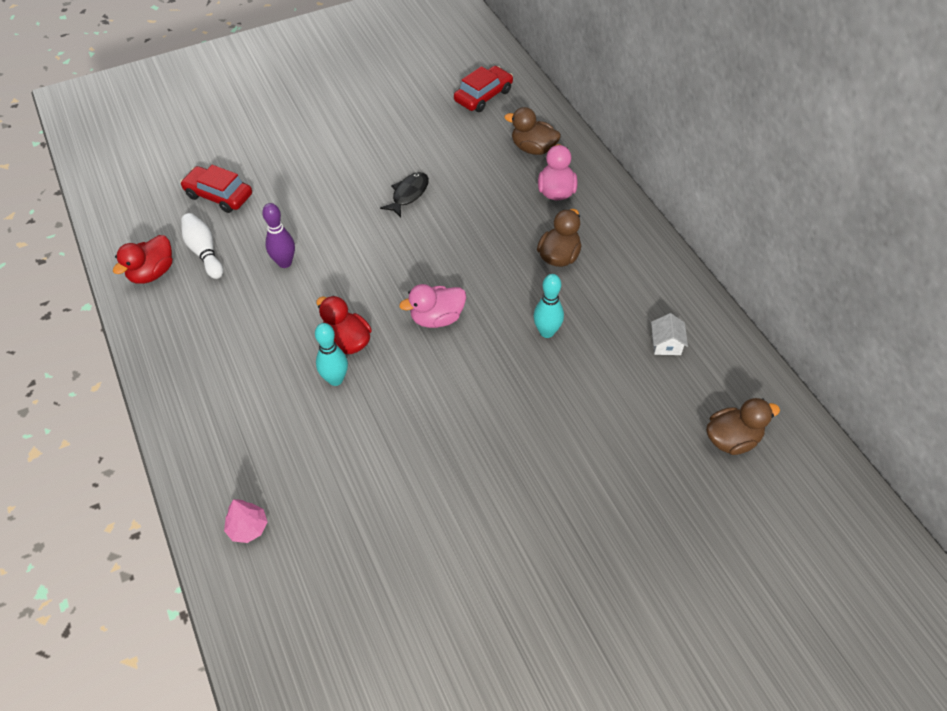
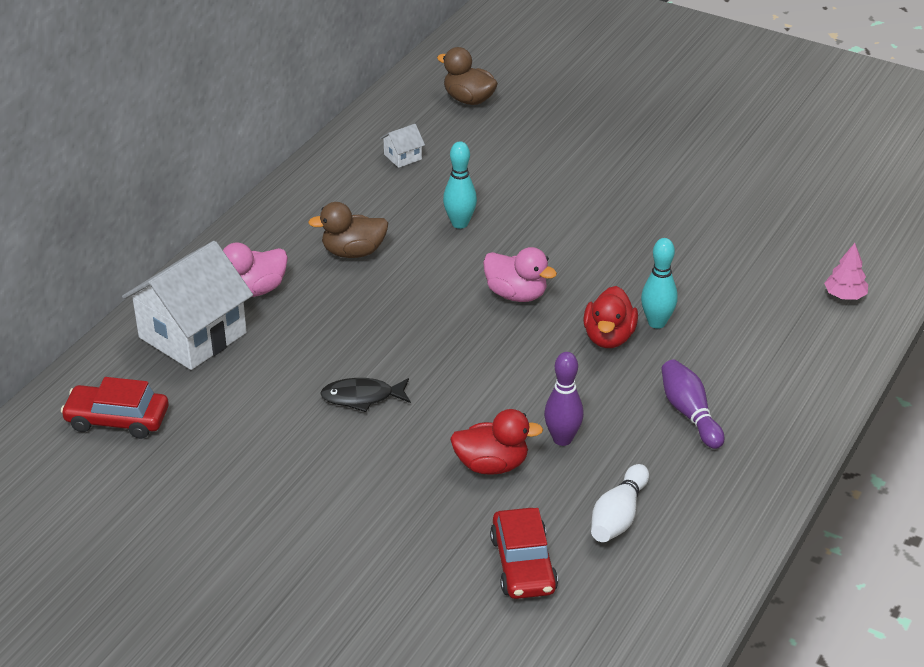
camera: 125 degrees left, 15 degrees down
(152, 273) = (693, 541): red duck -> red duck (492, 465)
(239, 338) = (689, 413): none -> purple bowling pin
(533, 148) = (192, 335): brown duck -> white house

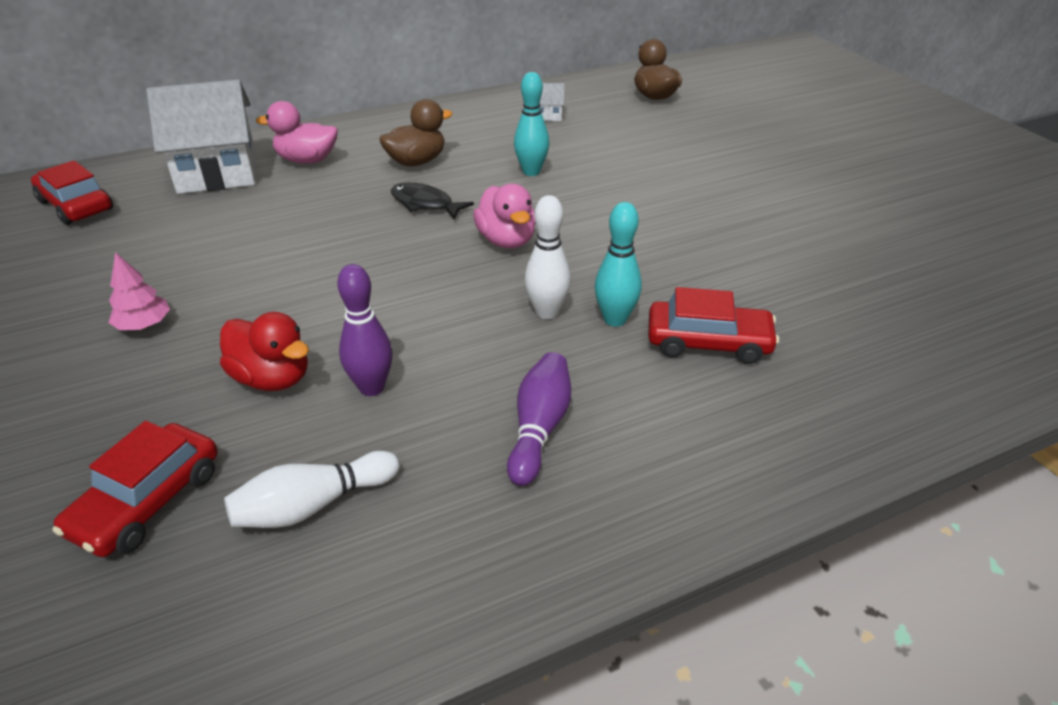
camera: 35 degrees right, 0 degrees up
(353, 252) = (416, 162): brown duck -> brown duck turned 120 degrees clockwise
(362, 397) = (259, 266): black fish -> black fish (425, 204)
(609, 337) = (547, 312): red duck -> white bowling pin
(728, 312) = (708, 342): none -> red car
(844, 295) = (881, 384): pink tree -> pink tree (144, 325)

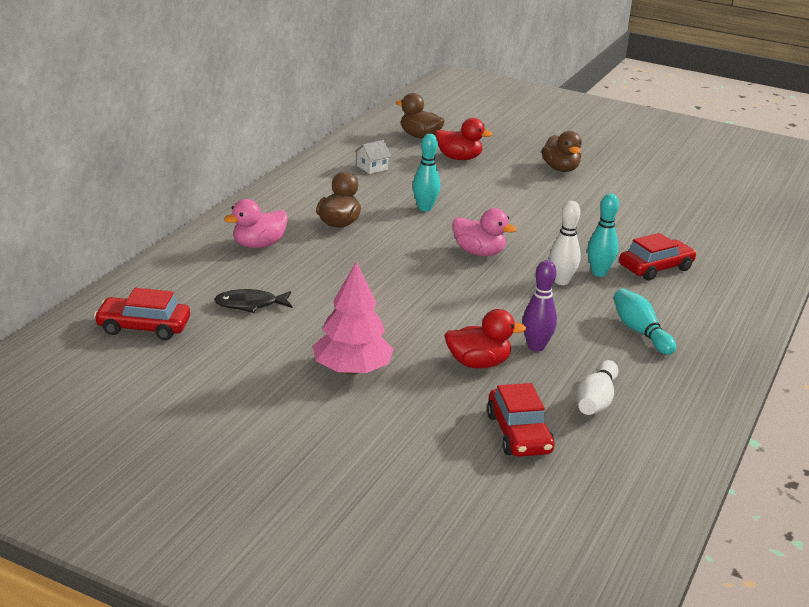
camera: 40 degrees left, 10 degrees down
(144, 325) = (352, 370): pink tree -> pink tree, size x1.84
(217, 172) = (207, 272): white house -> none
(425, 204) = (393, 247): black fish -> black fish (250, 305)
(539, 428) = (640, 332): purple bowling pin -> turquoise bowling pin
(661, 129) = (459, 158): none -> red duck
(772, 172) = (560, 169): none -> brown duck

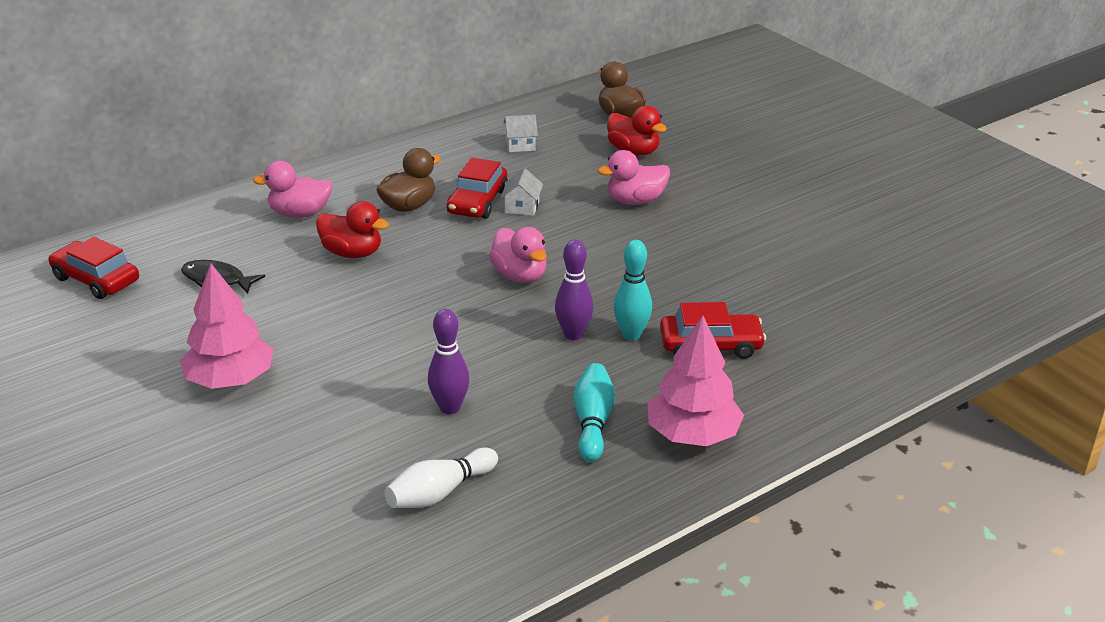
camera: 30 degrees right, 5 degrees up
(425, 208) = (522, 207): turquoise bowling pin -> white house
(478, 363) = (364, 410): red duck -> red duck (352, 253)
(499, 189) = (635, 201): none -> pink duck
(519, 433) = (311, 505): red car -> red car (478, 202)
(560, 169) = (743, 189): brown duck -> none
(561, 281) = (573, 334): white bowling pin -> purple bowling pin
(709, 323) = (693, 435): none -> pink tree

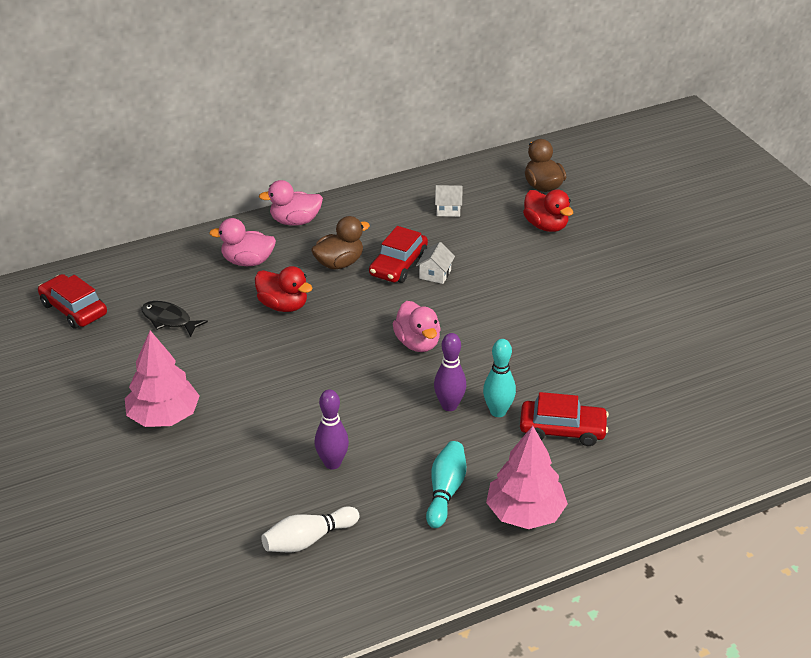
camera: 10 degrees right, 5 degrees up
(635, 201) = (534, 277): pink duck -> pink duck (295, 221)

